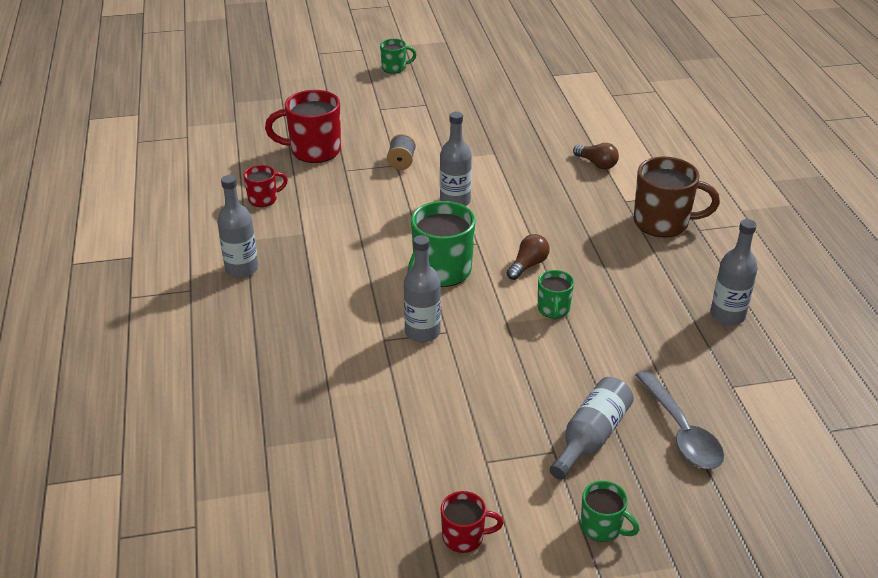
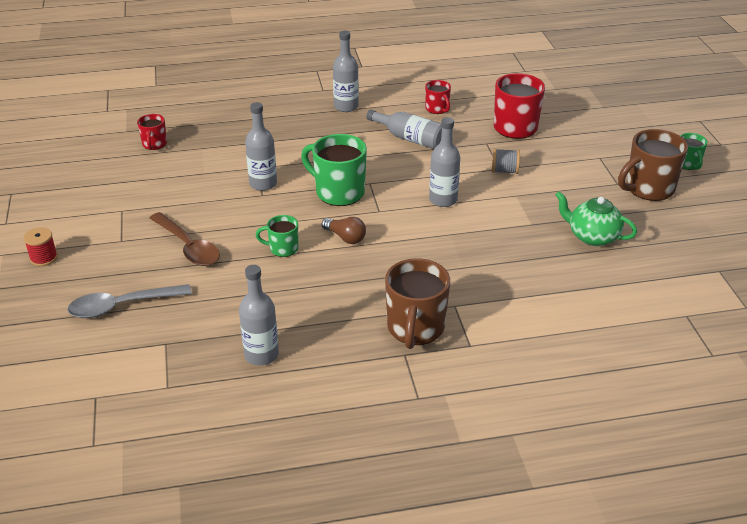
camera: 90 degrees right, 0 degrees up
(435, 91) = (648, 189): none -> brown mug
(464, 537) = (60, 201): red mug -> red mug (154, 144)
(511, 124) = (592, 236): none -> green teapot
(559, 386) = (188, 247): none -> brown spoon
(591, 437) = (130, 259): grey bottle -> grey bottle (410, 138)
(597, 164) = (524, 291): brown light bulb -> none
(602, 527) = (44, 258): green mug -> red spool

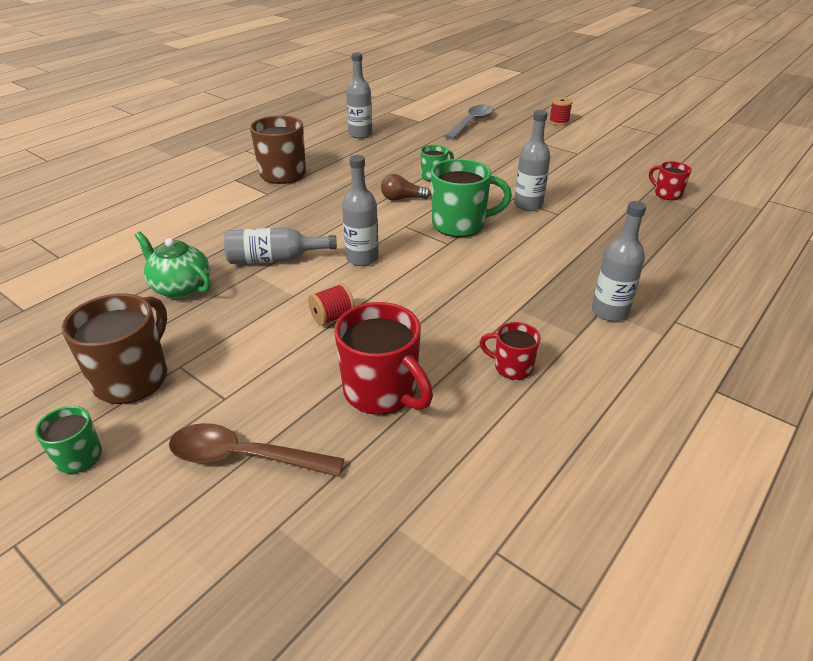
camera: 140 degrees right, 0 degrees up
(188, 247) = (495, 154): brown spoon -> brown spoon (244, 457)
(410, 138) = (480, 306): grey bottle -> grey bottle (275, 259)
(504, 171) = (332, 317): grey spool -> red spool
(592, 236) = (181, 287): green teapot -> green teapot turned 135 degrees counterclockwise

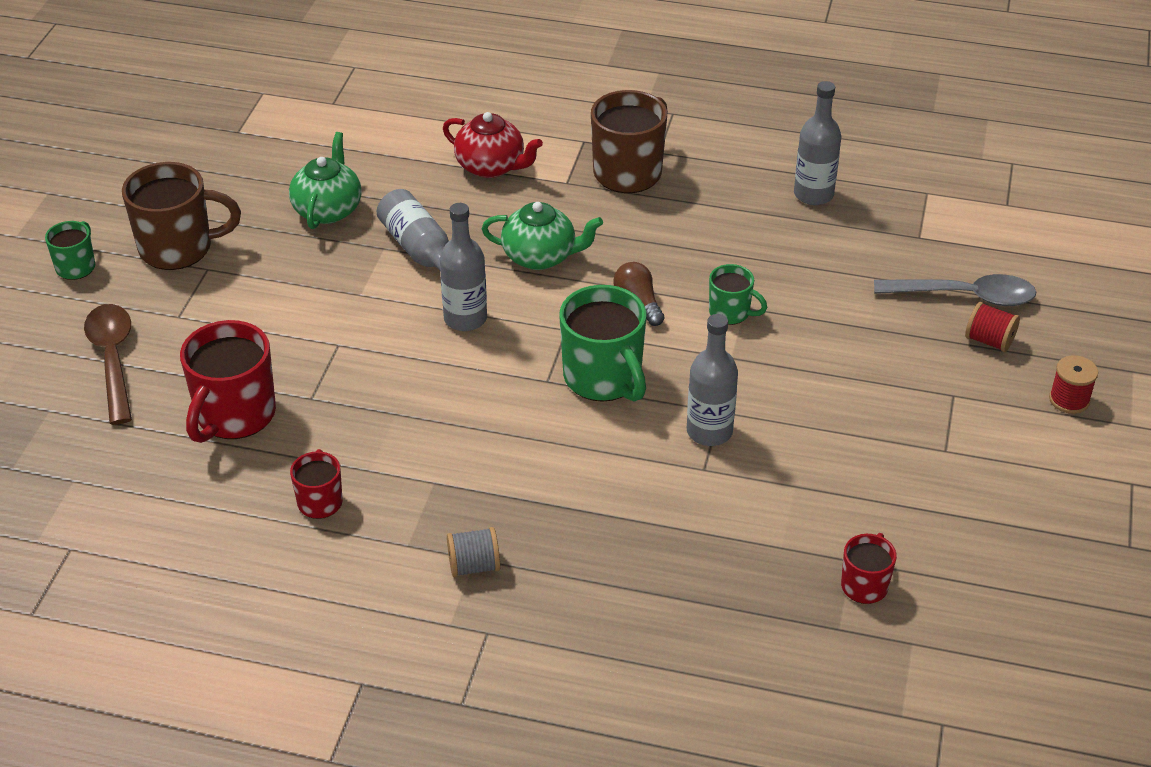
camera: 65 degrees right, 5 degrees up
(219, 213) = (491, 166): none -> red teapot
(328, 218) = (540, 257): none -> green teapot
(332, 317) = (336, 338): red spool -> red spool (989, 341)
(609, 311) = (474, 566): grey bottle -> grey spool

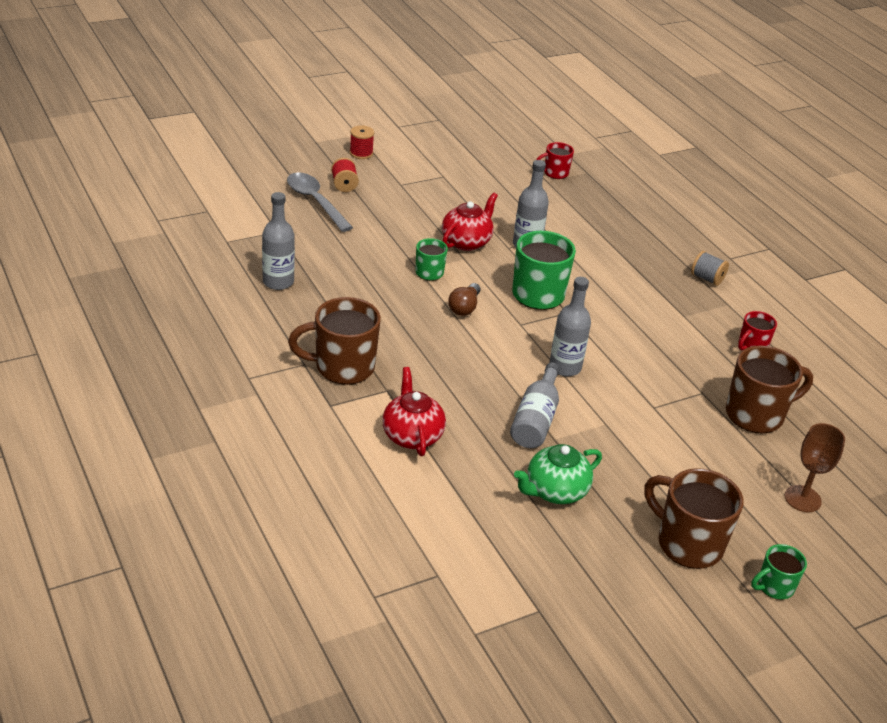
camera: 135 degrees left, 5 degrees down
(113, 360) = (802, 499): brown spoon -> brown goblet
(234, 416) = (756, 414): red mug -> brown mug
(540, 257) = (474, 365): green teapot -> none
(765, 380) = (466, 242): none -> red teapot

